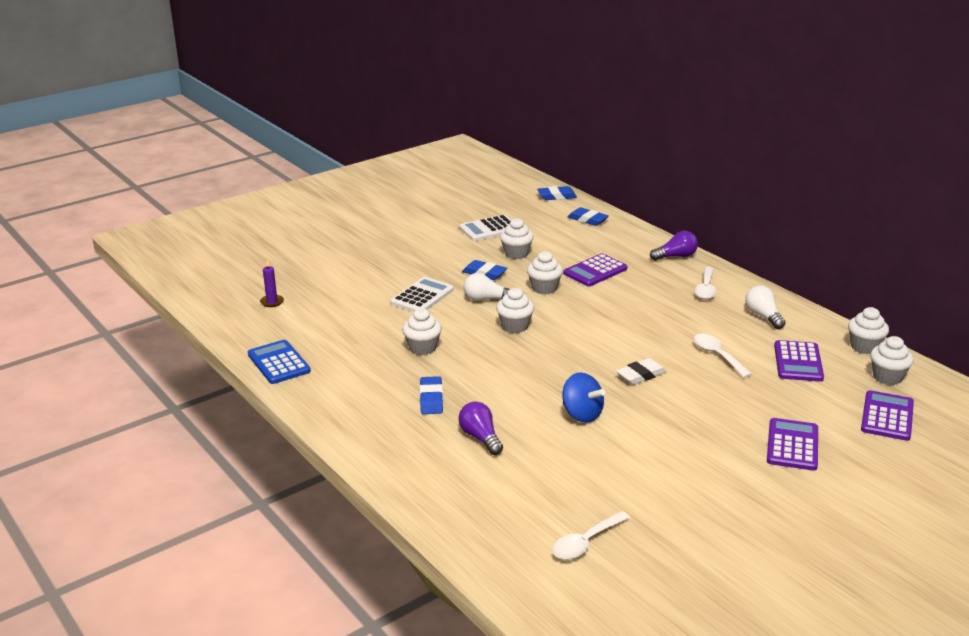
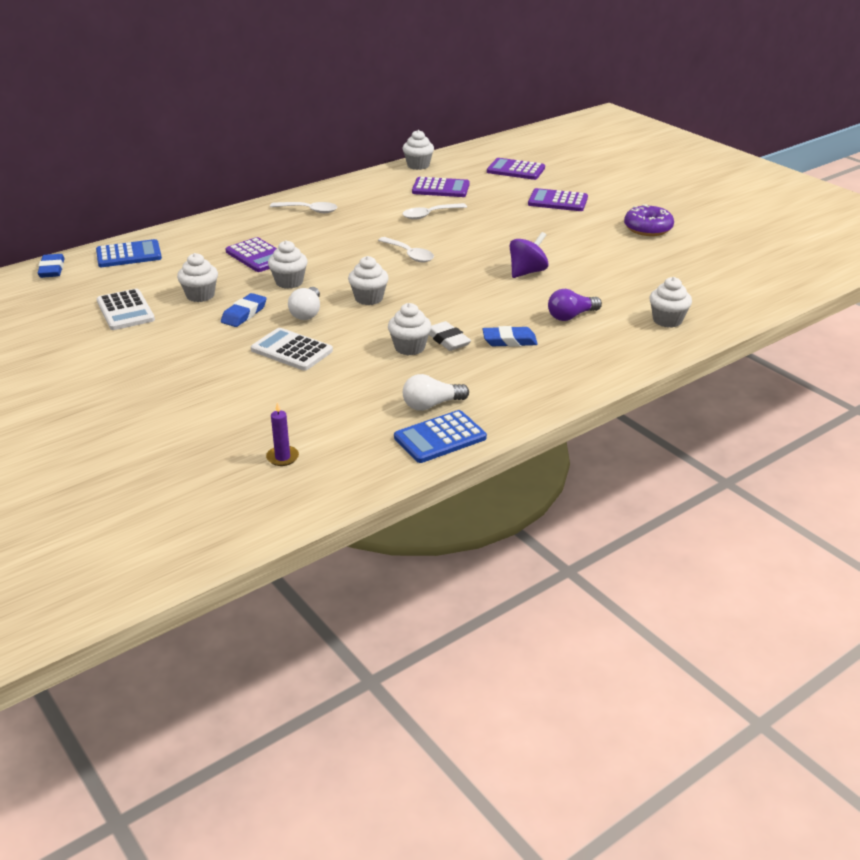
camera: 90 degrees left, 5 degrees up
(582, 414) = (527, 272): blue spinning top -> purple spinning top
(585, 542) = (699, 277): white spoon -> white spoon (409, 255)
(587, 220) = (129, 255): blue eraser -> blue calculator
(641, 375) = (462, 245): white eraser -> white eraser (447, 340)
(676, 256) = (238, 218): purple light bulb -> none
(726, 514) = (648, 228): none -> purple donut
(763, 316) = (364, 193): white light bulb -> white light bulb (431, 405)
(887, 377) = (462, 164): white cupcake -> white cupcake (667, 320)

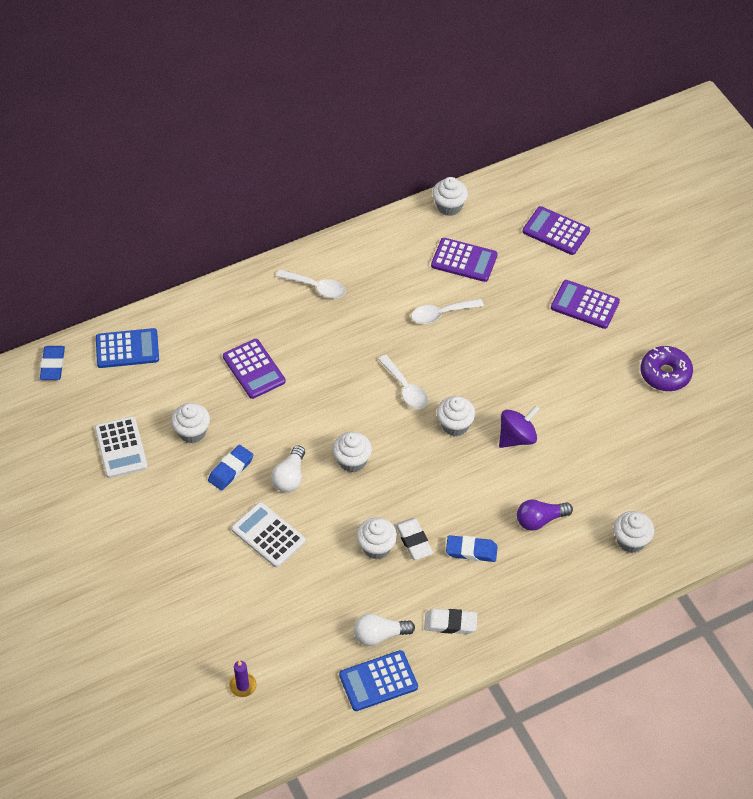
camera: 10 degrees right, 20 degrees up
(289, 282) = (279, 421): white cupcake -> white cupcake (455, 425)
(505, 389) = (450, 623): none -> white eraser

